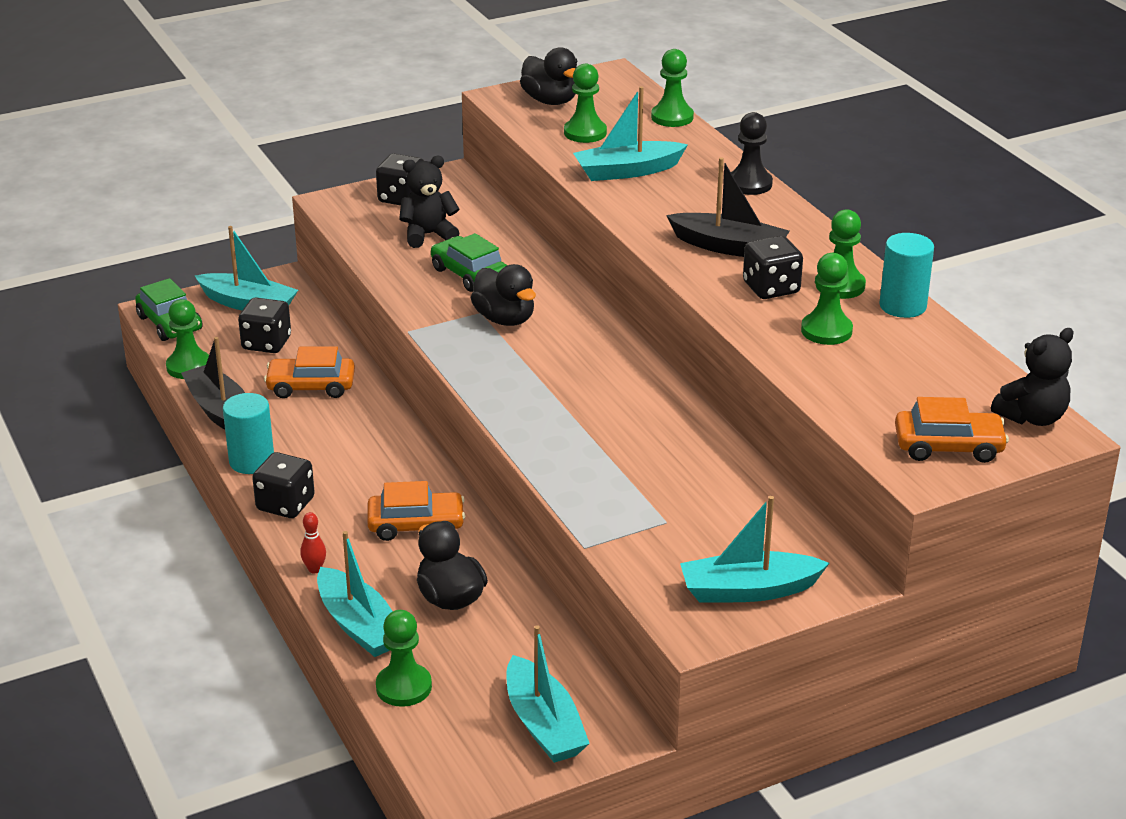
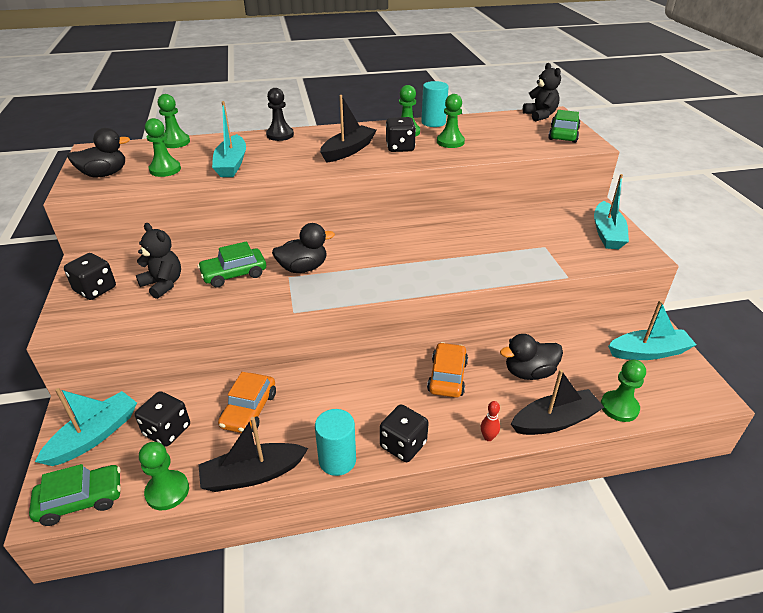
camera: 75 degrees left, 5 degrees up
(359, 625) = (555, 421): turquoise boat -> black boat
(428, 235) = (163, 284): black teddy bear -> black teddy bear turned 135 degrees clockwise
(948, 446) = (563, 134): orange car -> green car

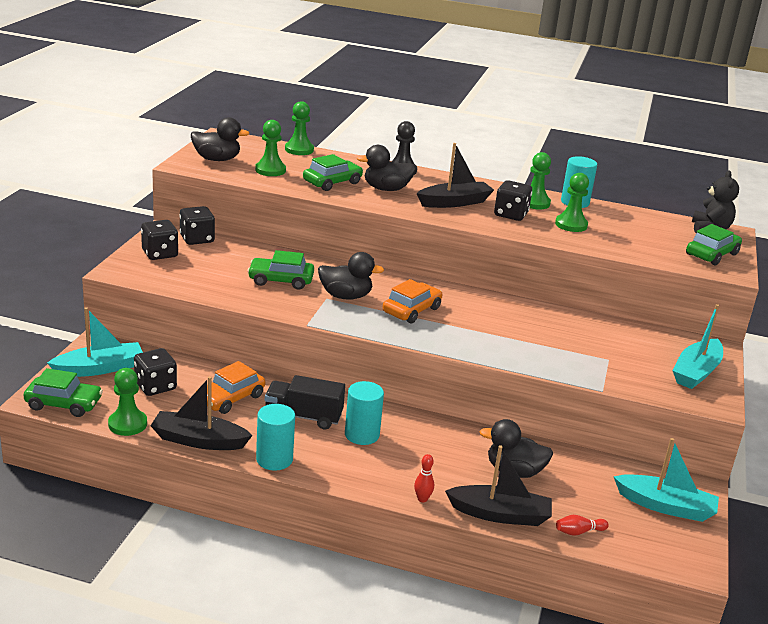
camera: 25 degrees right, 10 degrees down
(163, 284) = (216, 268): black teddy bear -> none
(231, 164) = (332, 182): turquoise boat -> green car
(283, 156) = (386, 189): none -> black duck
(328, 399) = (303, 416): none -> black truck
(390, 394) = (362, 435): none -> turquoise cylinder
(403, 445) = (340, 473): black dice -> black dice (197, 239)
(447, 377) = (428, 443): orange car -> orange car (411, 310)
(619, 407) = (579, 532): green pawn -> red bowling pin

